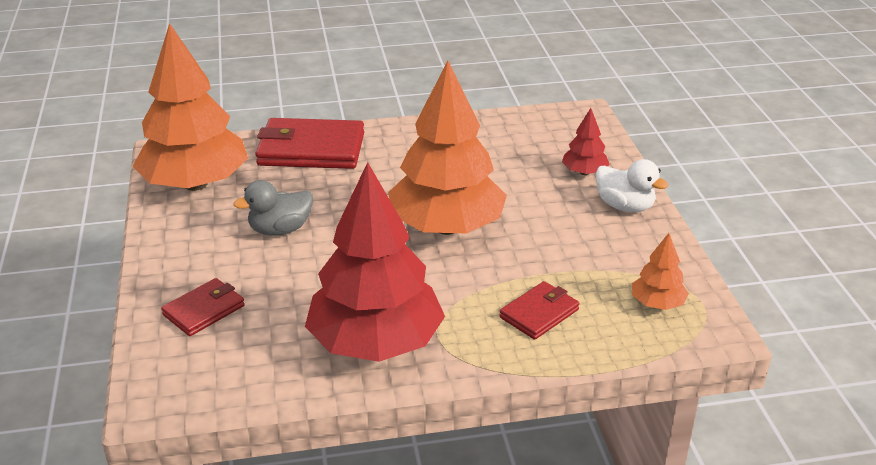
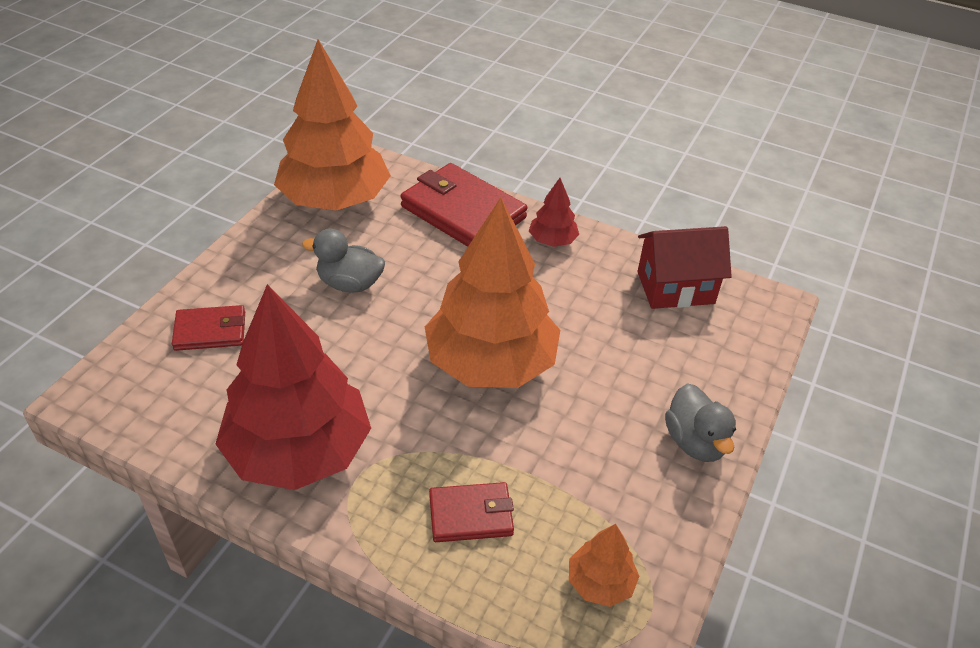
camera: 35 degrees right, 10 degrees up
(514, 131) = (675, 287): none -> red house
(584, 172) = (696, 376): red tree -> red tree (552, 241)
(625, 206) = (695, 442): white duck -> grey duck

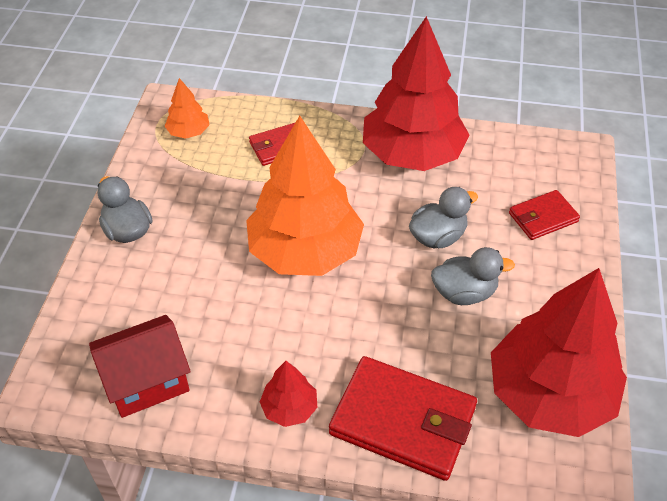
camera: 165 degrees right, 5 degrees up
(335, 200) = (549, 394): orange tree -> red tree
(338, 341) = (438, 237): none -> grey duck

